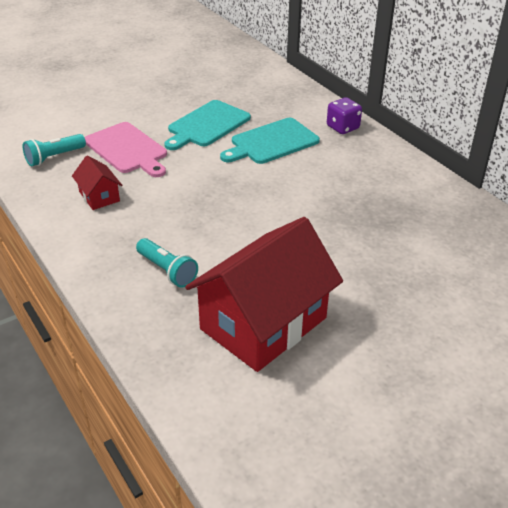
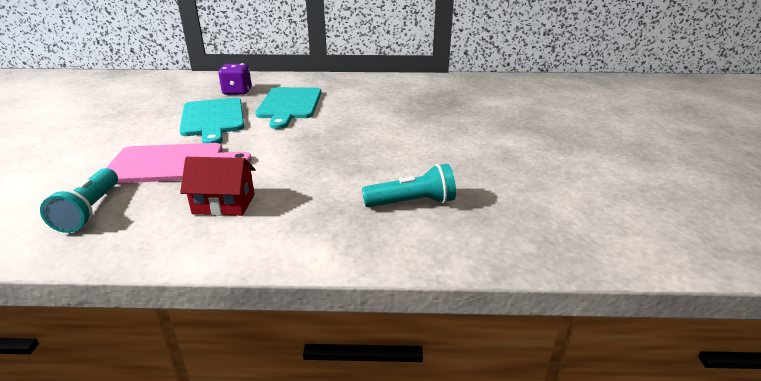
camera: 55 degrees left, 10 degrees down
(263, 323) = (537, 180): red house -> none
(342, 127) = (316, 81): purple dice -> purple dice (237, 92)

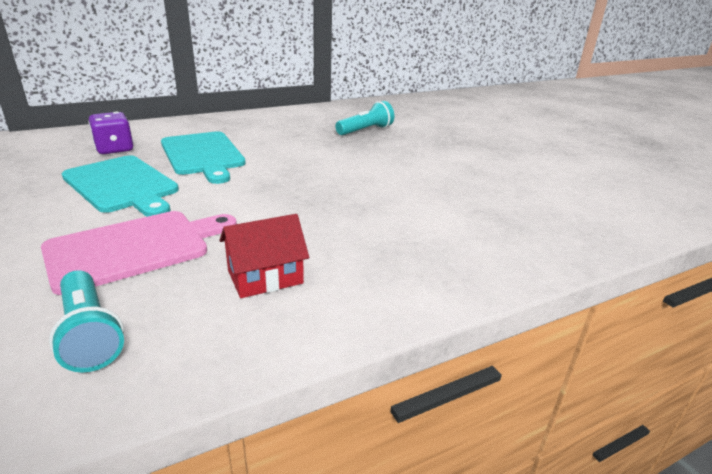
camera: 30 degrees left, 0 degrees up
(412, 203) = (450, 228): turquoise flashlight -> turquoise flashlight (365, 131)

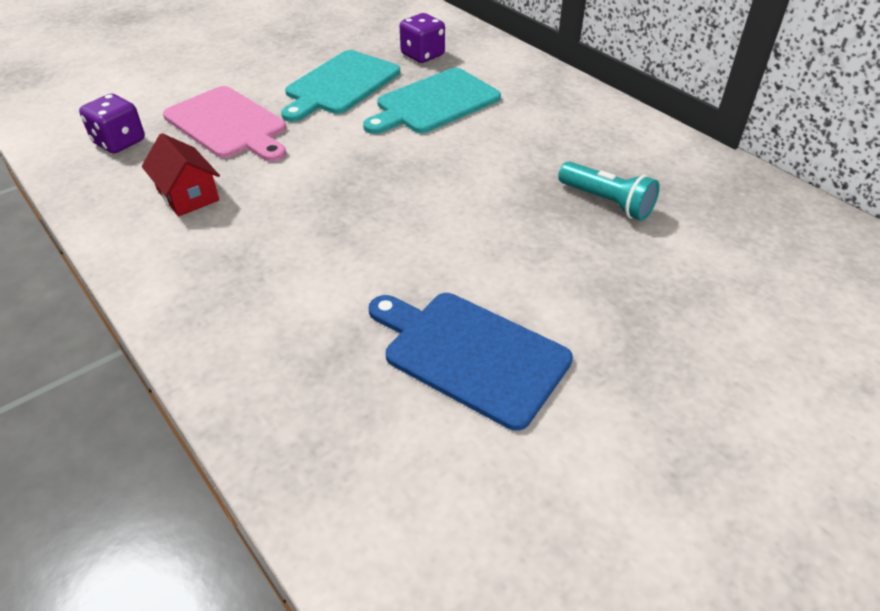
camera: 80 degrees right, 15 degrees up
(89, 334) = (119, 142): turquoise flashlight -> purple dice
(497, 180) = (470, 354): none -> blue cutting board

